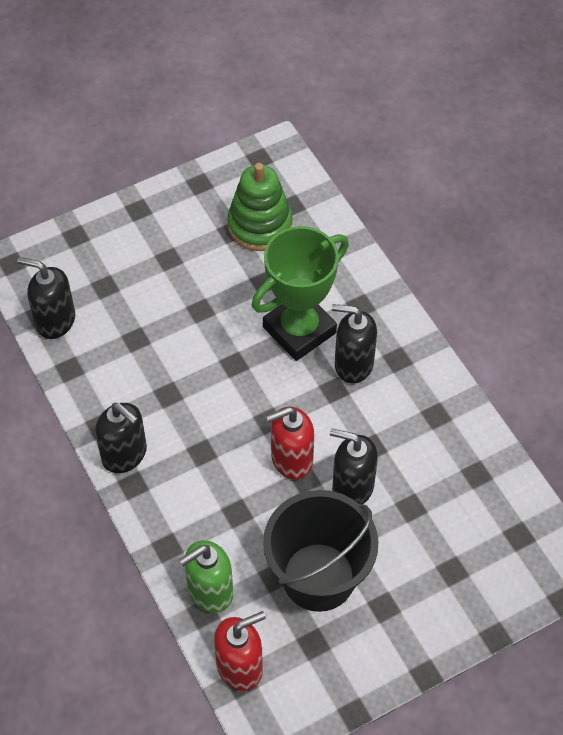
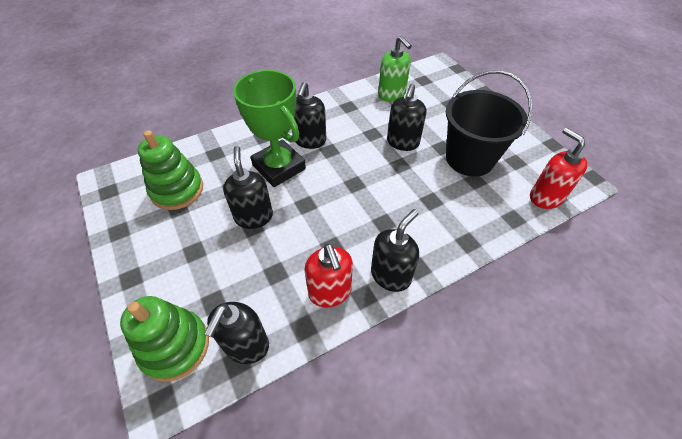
camera: 90 degrees left, 5 degrees down
(60, 263) = (175, 346): none -> green stacking toy
(209, 591) = (496, 215): green soap dispenser -> green soap dispenser (392, 95)
(215, 310) = (254, 217): none -> black soap dispenser
(291, 459) = (385, 171): red soap dispenser -> red soap dispenser (330, 292)

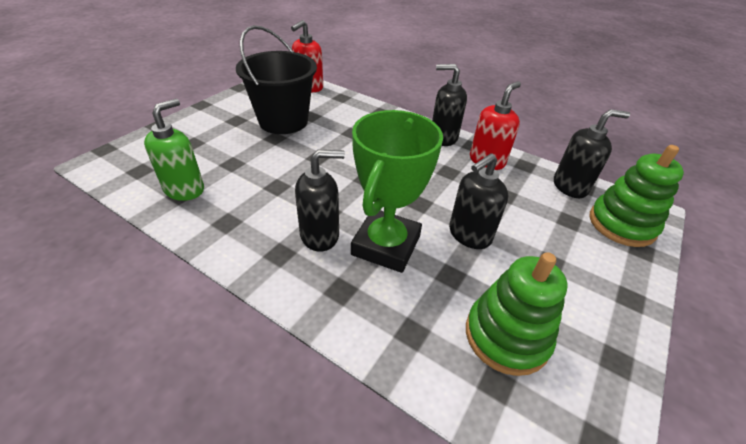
camera: 120 degrees left, 10 degrees down
(402, 142) = (281, 162): black soap dispenser -> none

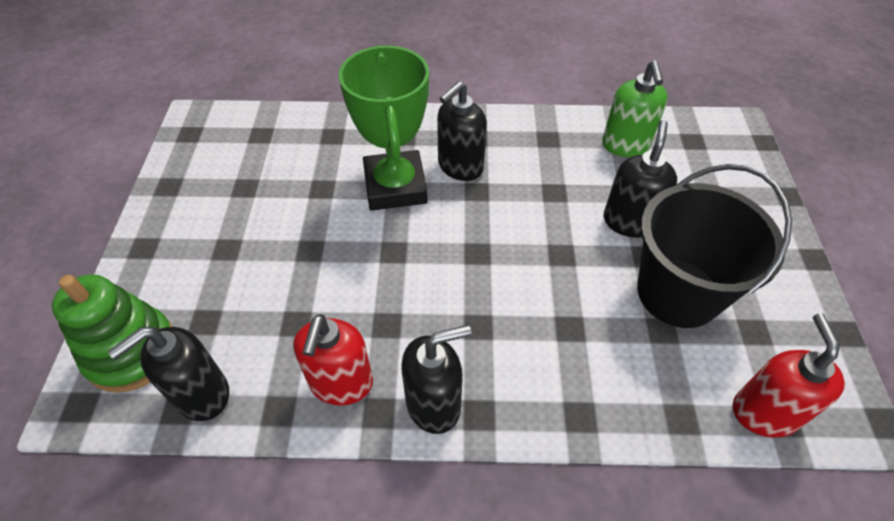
camera: 150 degrees right, 10 degrees up
(469, 235) = (320, 238): black soap dispenser -> black soap dispenser (629, 221)
(506, 336) = (259, 164): green stacking toy -> none

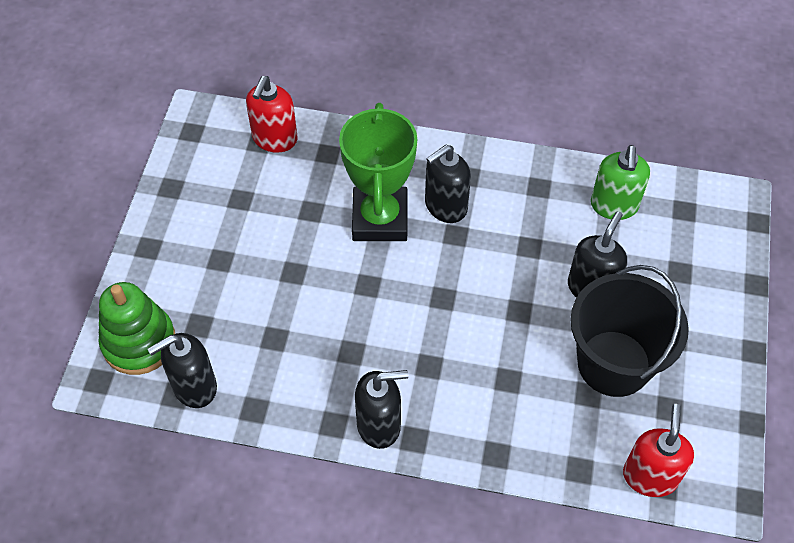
camera: 10 degrees right, 5 degrees up
(341, 383) = (306, 396): red soap dispenser -> red soap dispenser (274, 139)

